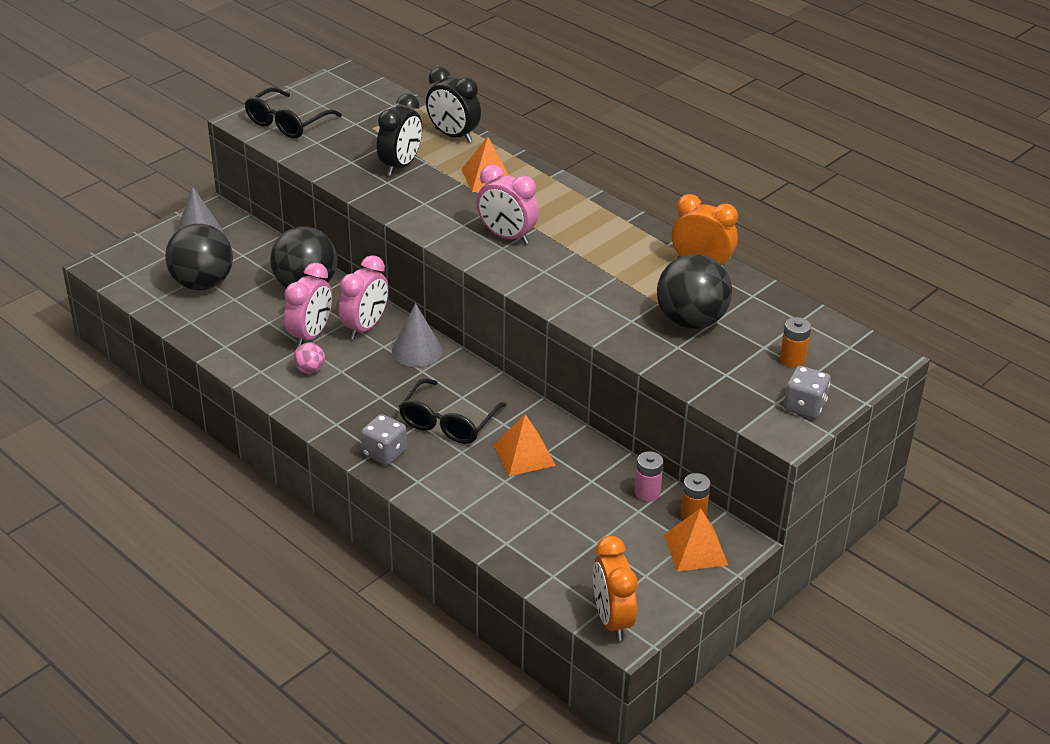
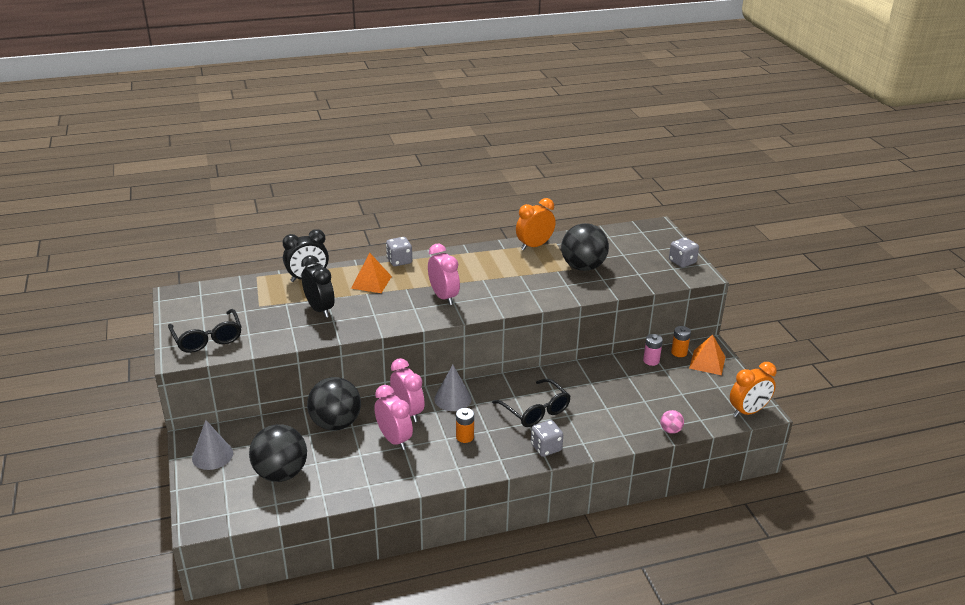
camera: 60 degrees left, 5 degrees down
(310, 370) = (432, 452): pink ball -> pink ball (670, 430)
(507, 237) = (443, 297): pink clock -> pink clock turned 90 degrees counterclockwise
(524, 455) = (588, 392): orange pyramid -> none
(553, 179) = (399, 261): none -> grey dice
(612, 620) = (748, 411): orange clock -> orange clock turned 45 degrees counterclockwise
(792, 359) = (640, 250): orange battery -> orange battery (464, 437)

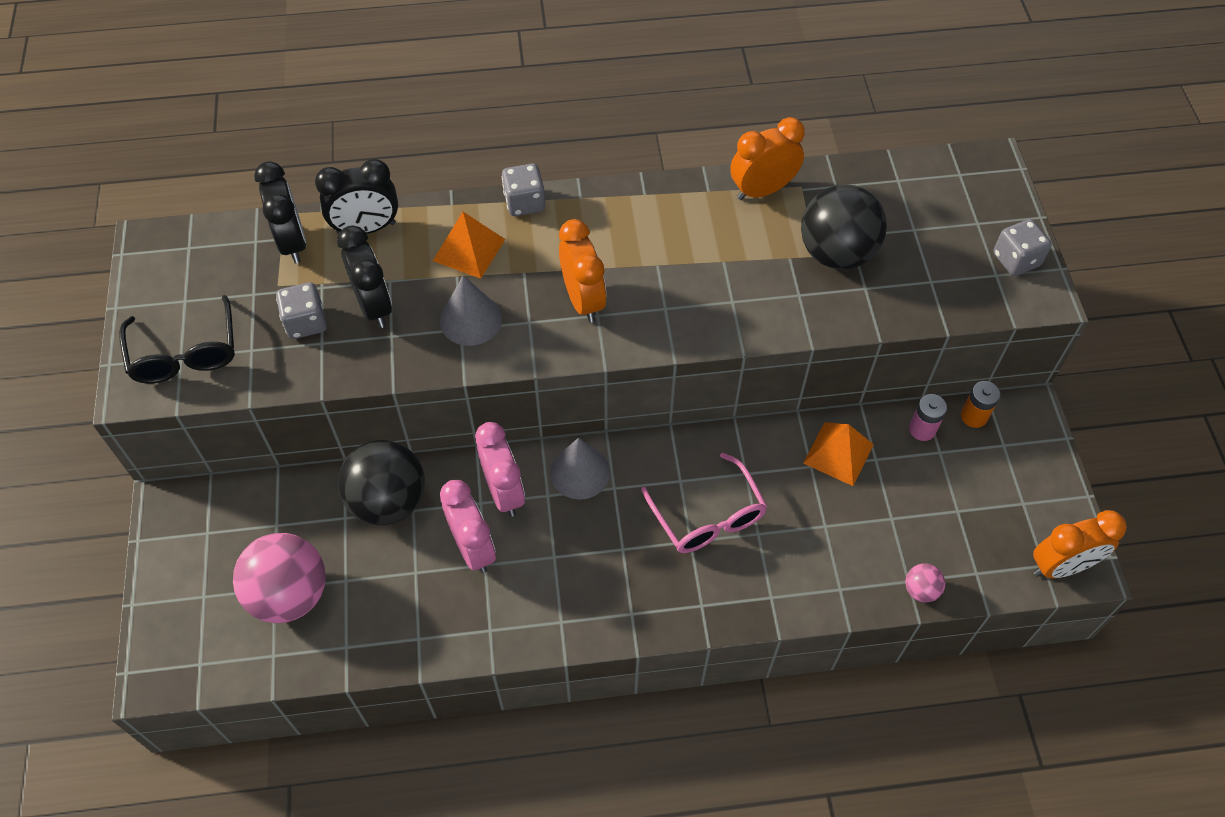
camera: 10 degrees right, 25 degrees up
(212, 455) = (193, 542): grey cone -> grey cone (470, 319)
(264, 287) = (292, 242): none -> black clock
(281, 473) = (290, 594): black ball -> pink ball
(443, 297) = (583, 300): pink clock -> orange clock
(464, 437) = (584, 557): orange battery -> none
(536, 411) = (708, 517): black glasses -> pink glasses
(546, 447) = (709, 599): grey dice -> grey dice (306, 322)
(707, 362) = (1017, 445): orange pyramid -> orange pyramid (838, 453)

